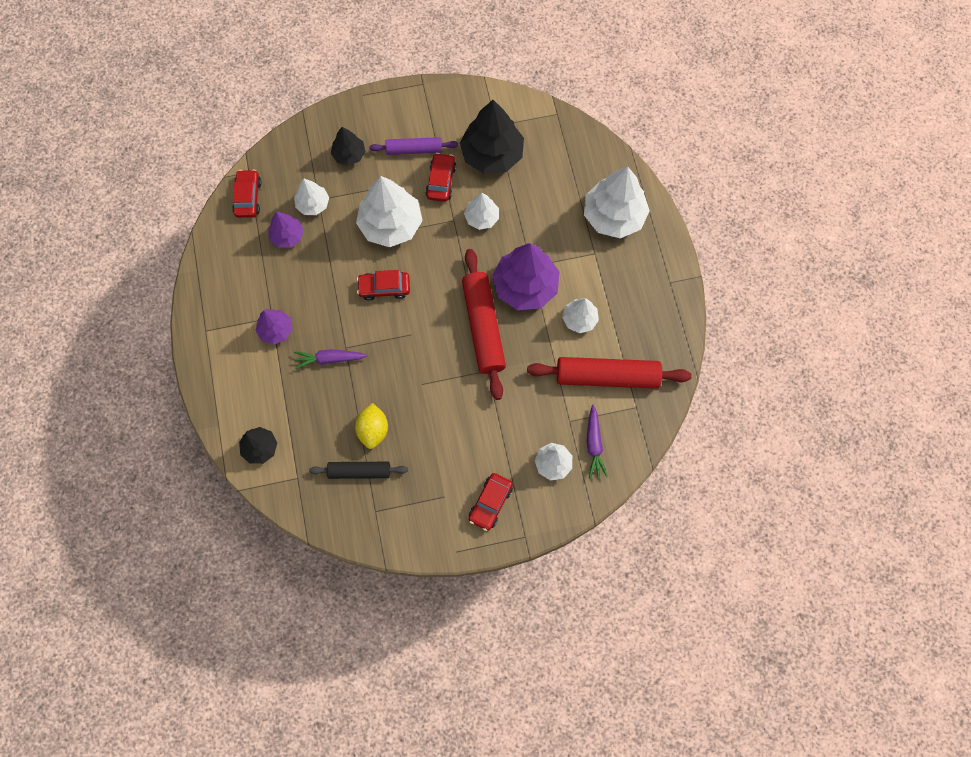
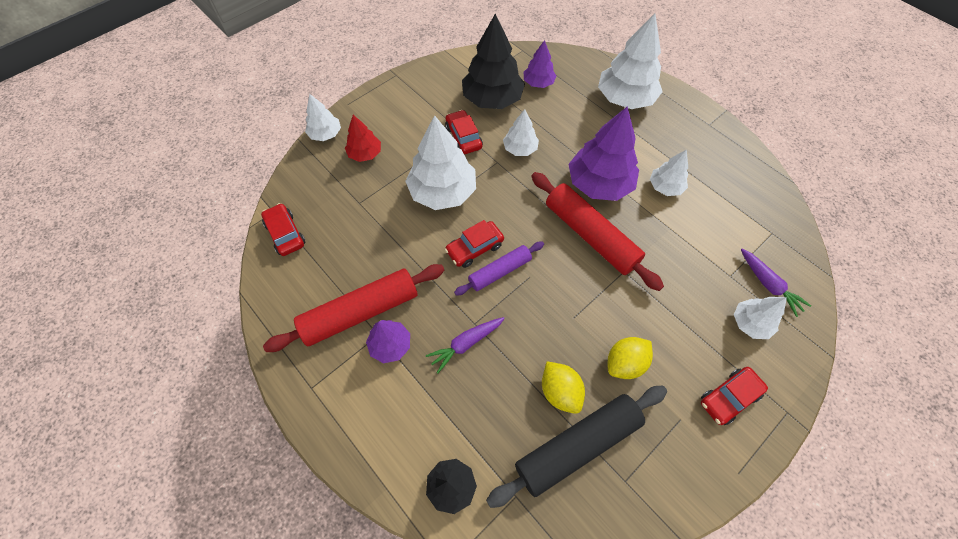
camera: 30 degrees left, 10 degrees down
(287, 236) = (347, 249): purple tree -> purple tree (538, 83)
(313, 204) = (356, 209): white tree -> white tree (325, 134)
(349, 154) = (365, 154): black tree -> red tree
(359, 471) = (577, 446): black rolling pin -> black rolling pin, size x1.70
(414, 150) = (422, 124): purple rolling pin -> purple rolling pin (500, 271)
(434, 437) = (625, 363): none -> yellow lemon
(490, 503) = (728, 398): red car -> red car turned 60 degrees clockwise
(607, 376) = (727, 221): red rolling pin -> red rolling pin (360, 312)

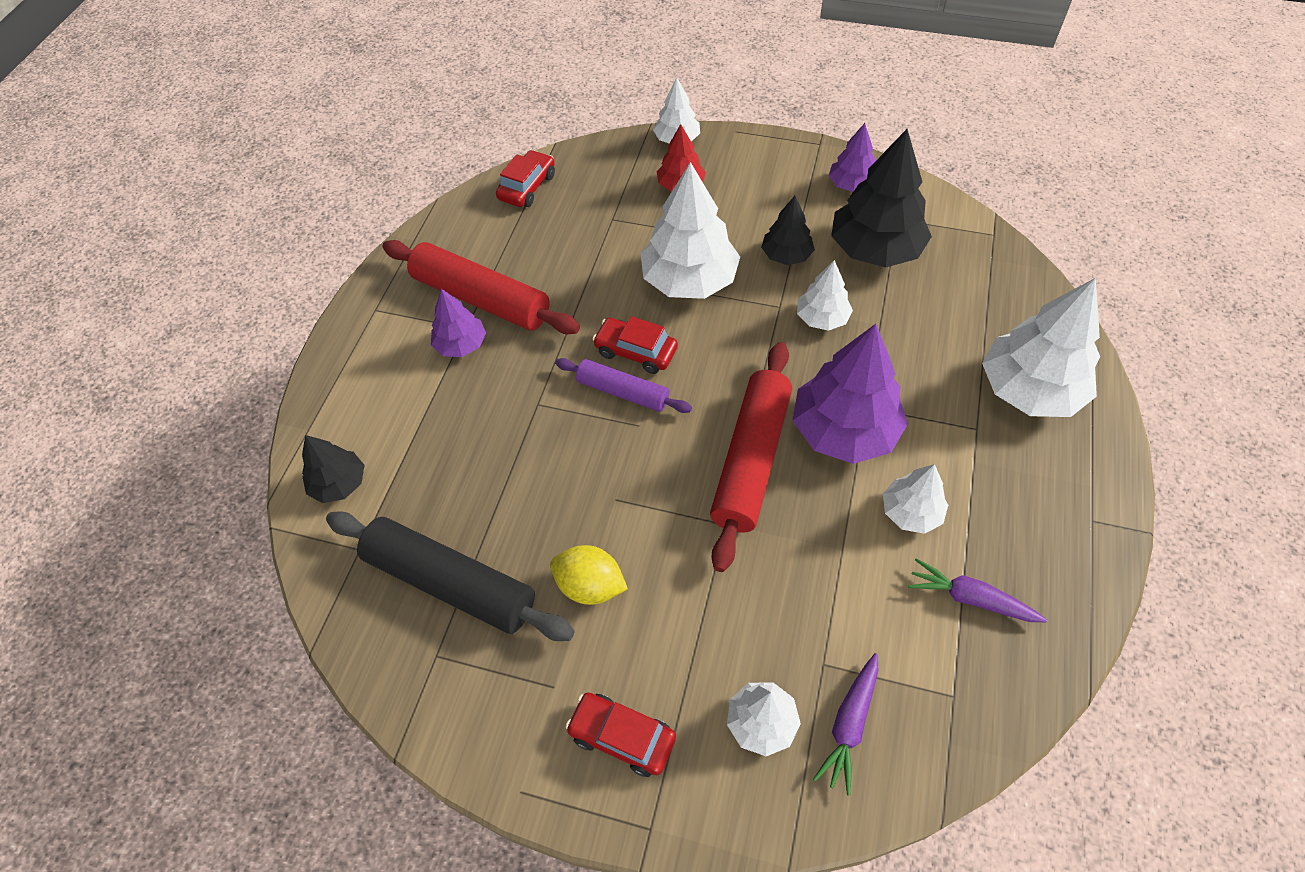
camera: 60 degrees right, 5 degrees down
(463, 137) = (786, 255): red car -> black tree
(465, 344) = (506, 409): purple carrot -> purple carrot (970, 598)
(538, 83) = (953, 280): purple tree -> purple tree (851, 185)
(560, 391) = (507, 532): yellow lemon -> none

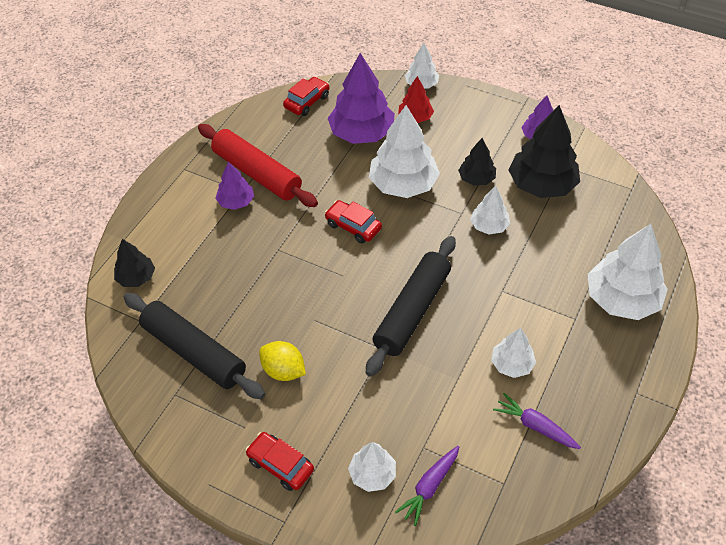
camera: 10 degrees right, 5 degrees down
(623, 392) = (337, 252): purple rolling pin -> none
(751, 460) = (412, 311): red rolling pin -> black rolling pin
(844, 430) = (482, 303): purple tree -> purple tree (361, 133)

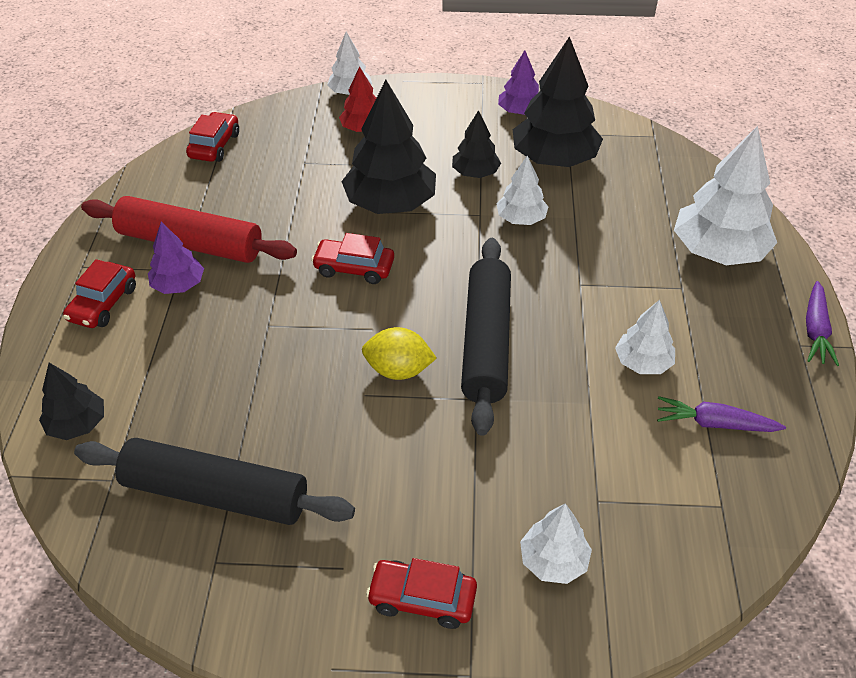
camera: 25 degrees left, 5 degrees down
(185, 200) = (103, 304): none -> red car
(283, 371) = (358, 473): yellow lemon -> yellow lemon (398, 370)
(361, 133) = (305, 162): purple tree -> none
(403, 184) = (390, 203): white tree -> black tree
(429, 487) = (635, 548): purple carrot -> purple carrot (815, 331)

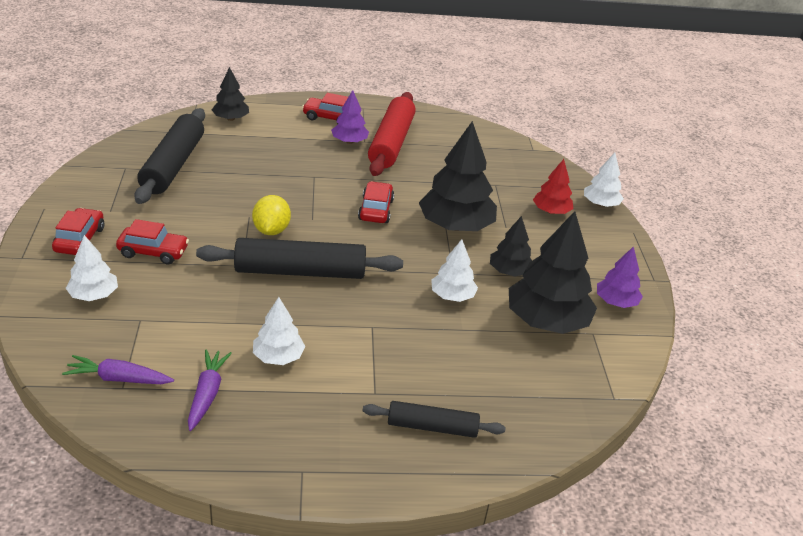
camera: 80 degrees right, 10 degrees down
(214, 145) = (503, 145): red car -> red car (153, 252)
(718, 251) = (432, 427): white tree -> black rolling pin
(815, 331) = (322, 487): purple carrot -> purple carrot (118, 379)

